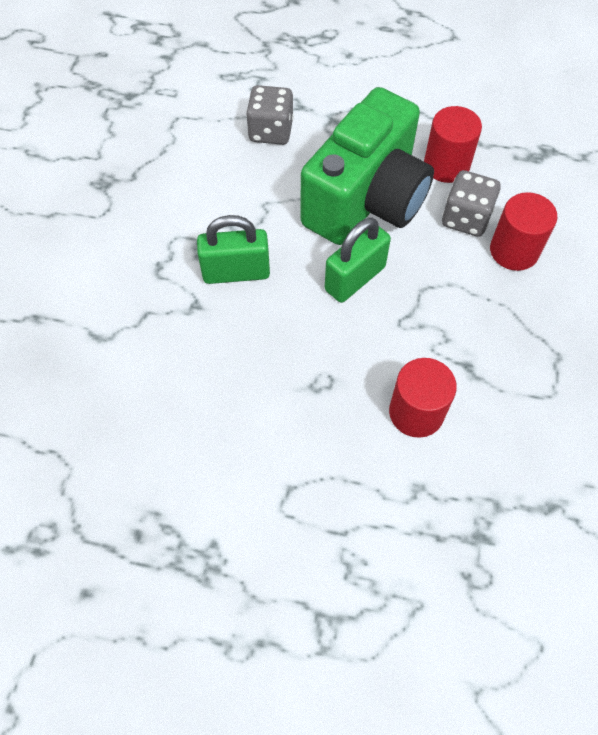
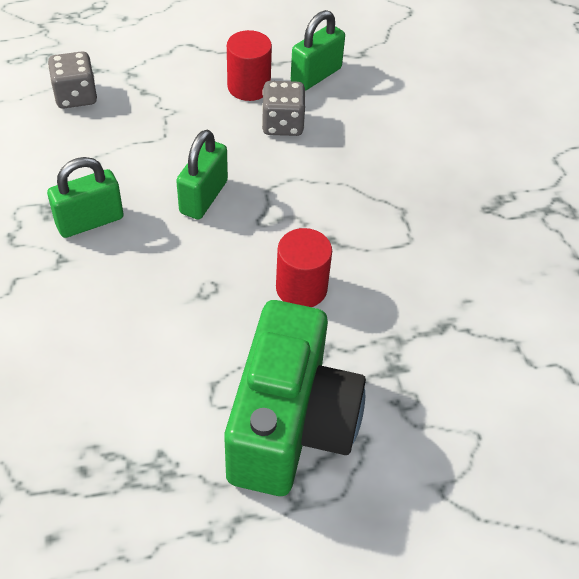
camera: 25 degrees left, 10 degrees down
(366, 200) = (188, 132): green camera -> green camera (290, 425)
(514, 250) = (333, 139): red cylinder -> none
(522, 170) = (316, 75): none -> green padlock

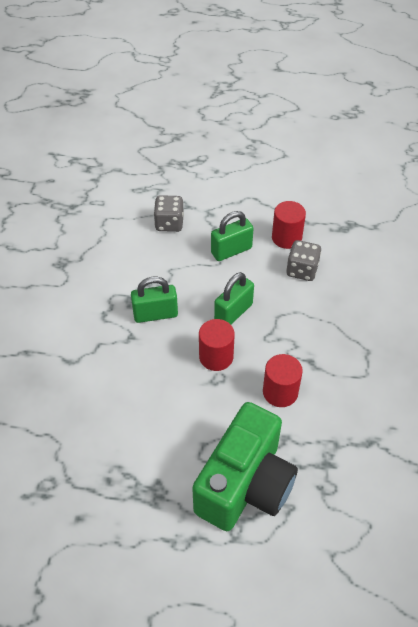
camera: 20 degrees right, 0 degrees up
(196, 260) = (216, 357): none -> red cylinder
(316, 75) = (336, 237): green padlock -> green padlock (231, 250)

